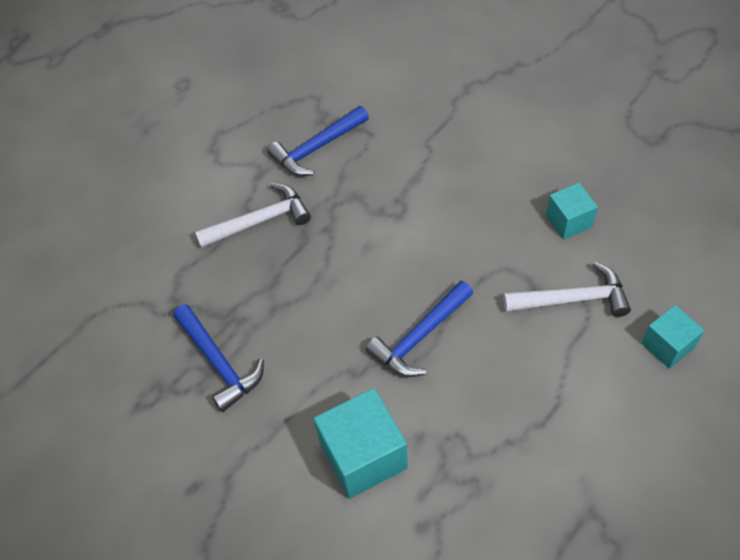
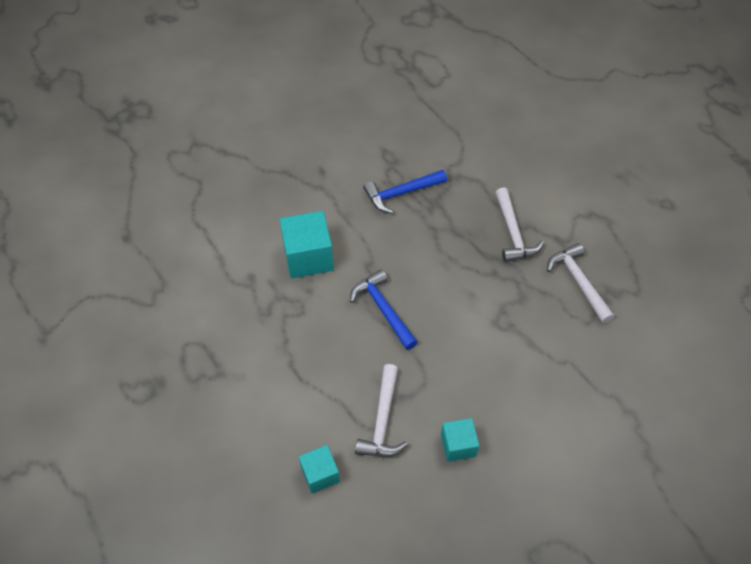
camera: 100 degrees right, 0 degrees up
(317, 148) = (578, 282): blue hammer -> white hammer

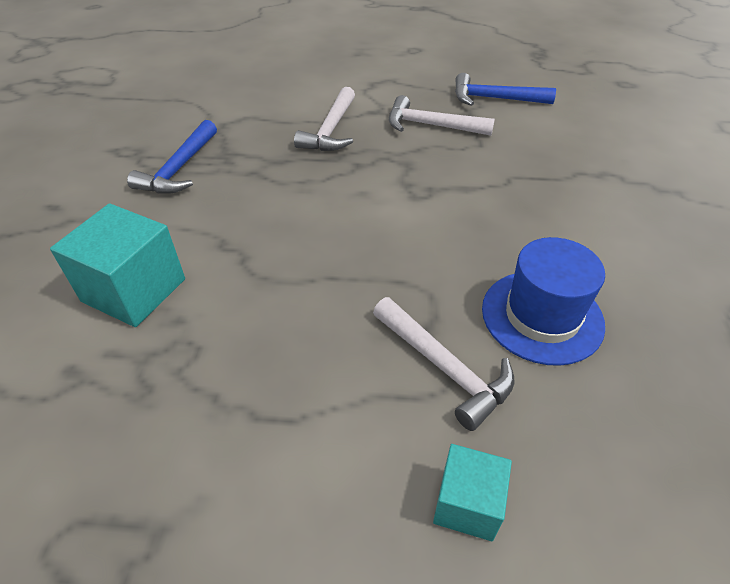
camera: 50 degrees left, 10 degrees down
(383, 309) = (294, 268): blue hammer -> blue hammer (494, 99)
(458, 445) = (542, 316): turquoise cube -> blue hat
(513, 233) = (331, 130): white hammer -> white hammer turned 75 degrees clockwise

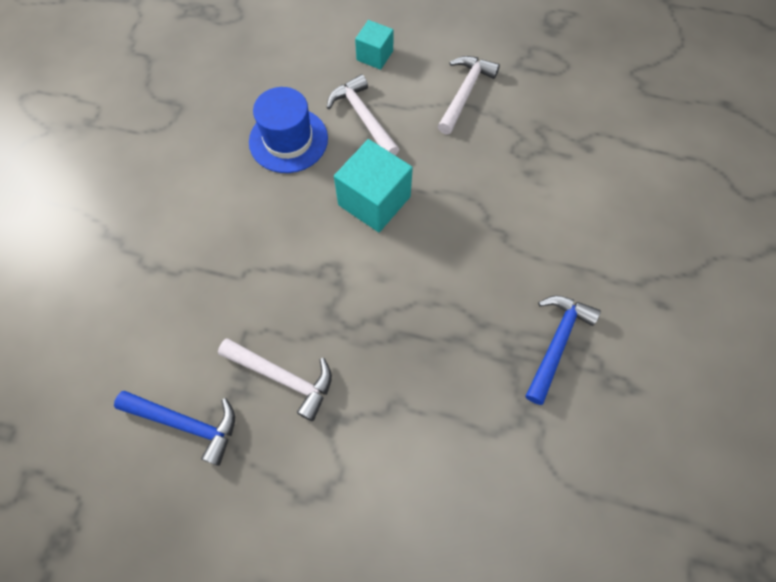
camera: 170 degrees left, 20 degrees up
(134, 290) = (564, 201): turquoise cube -> turquoise cube (374, 201)
(331, 130) = (397, 387): white hammer -> white hammer (465, 93)

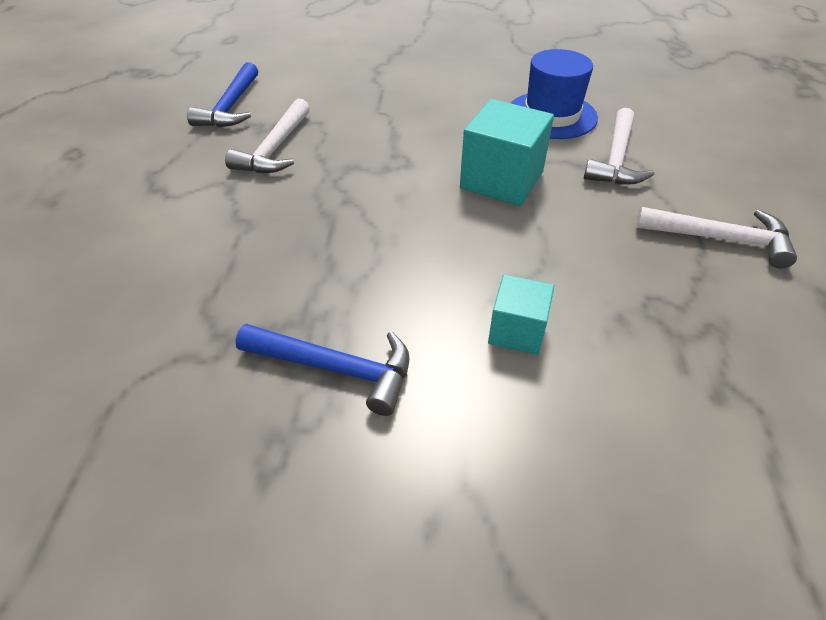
camera: 80 degrees right, 20 degrees down
(363, 117) = (616, 159): white hammer -> white hammer turned 150 degrees clockwise
(374, 55) = (717, 156): turquoise cube -> turquoise cube (517, 331)

